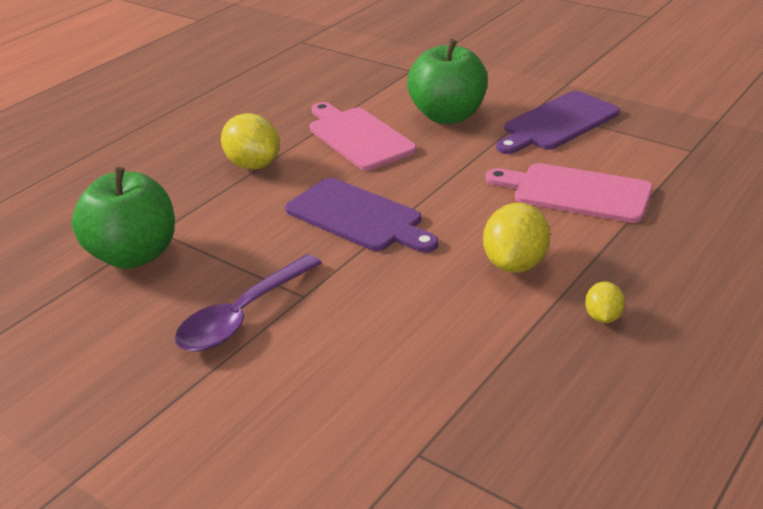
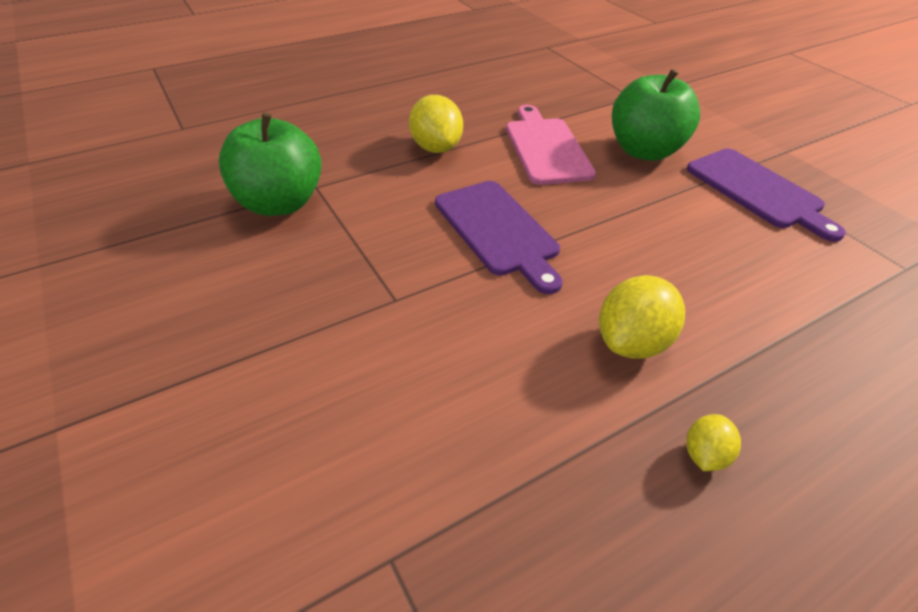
camera: 20 degrees right, 10 degrees up
(243, 315) = (327, 301): purple spoon -> none
(558, 123) = (757, 191): purple cutting board -> purple cutting board turned 105 degrees counterclockwise
(575, 193) = (742, 277): pink cutting board -> none

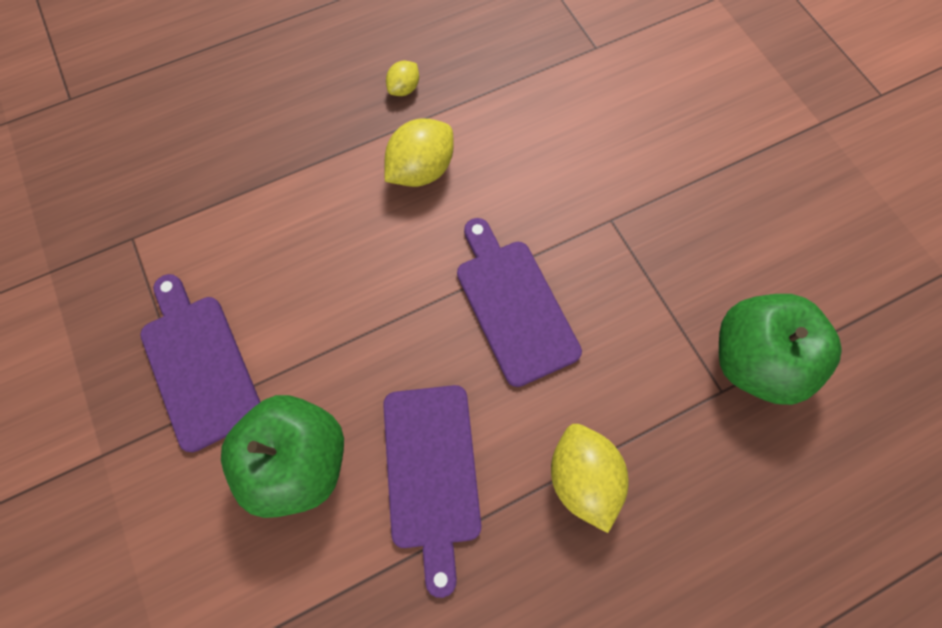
camera: 175 degrees left, 25 degrees up
(546, 148) = (432, 472): pink cutting board -> purple cutting board

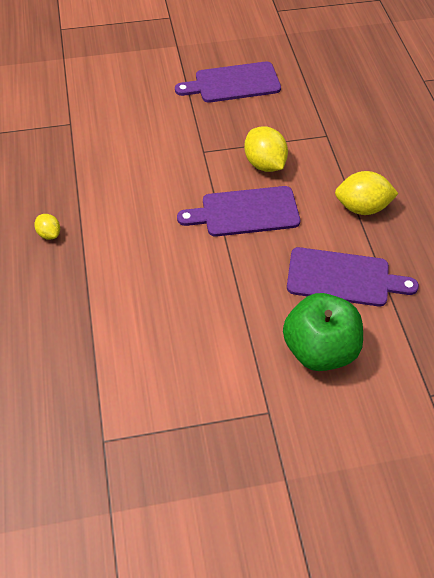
camera: 75 degrees left, 15 degrees down
(198, 365) = (232, 403): purple cutting board -> purple cutting board (233, 83)
(421, 170) = (124, 238): yellow lemon -> yellow lemon (264, 164)
(753, 360) = (312, 118): green apple -> none

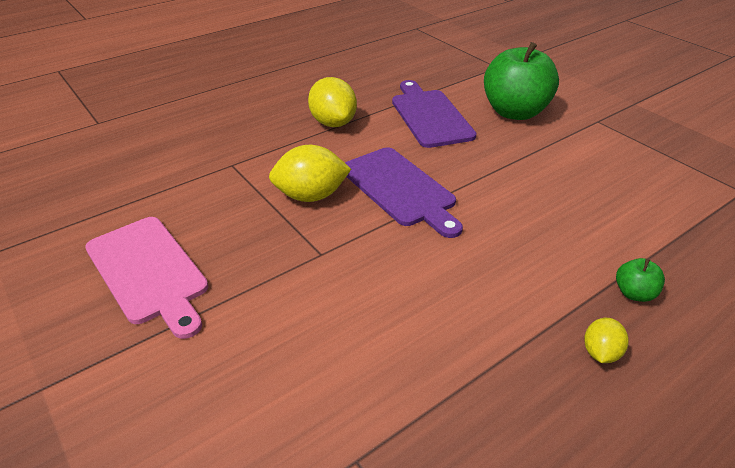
camera: 115 degrees left, 15 degrees down
(70, 278) = (634, 293): none -> green apple
(233, 83) = (149, 272): purple cutting board -> pink cutting board
(264, 164) = (311, 196): yellow lemon -> yellow lemon turned 45 degrees clockwise

